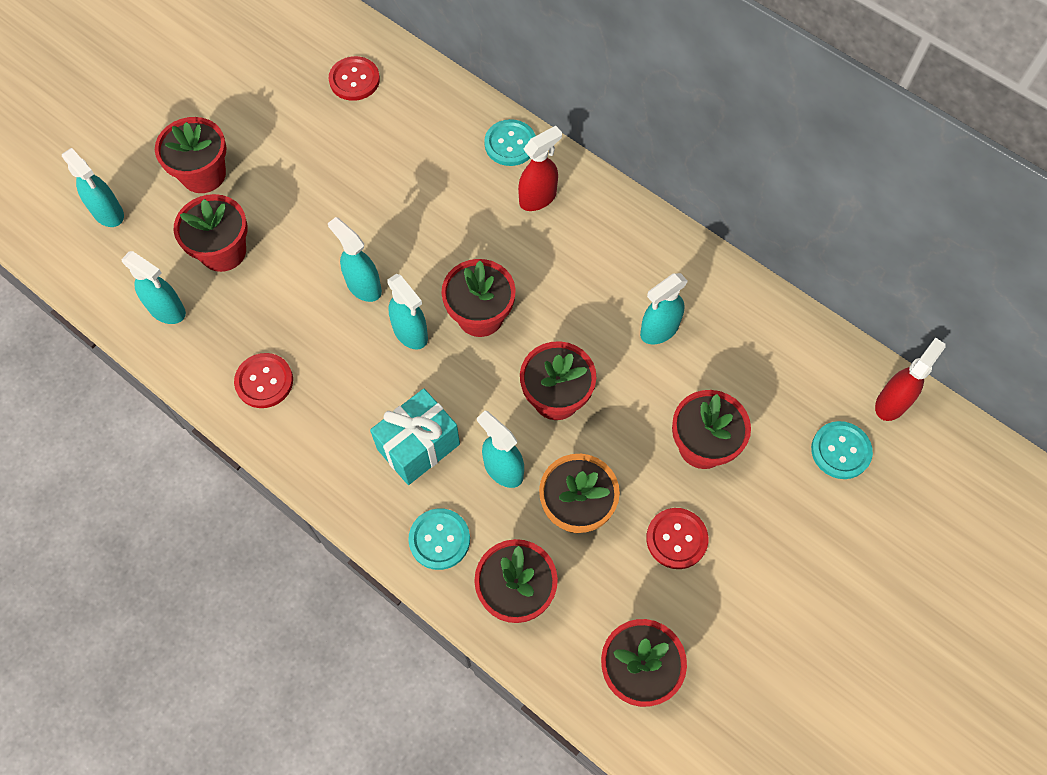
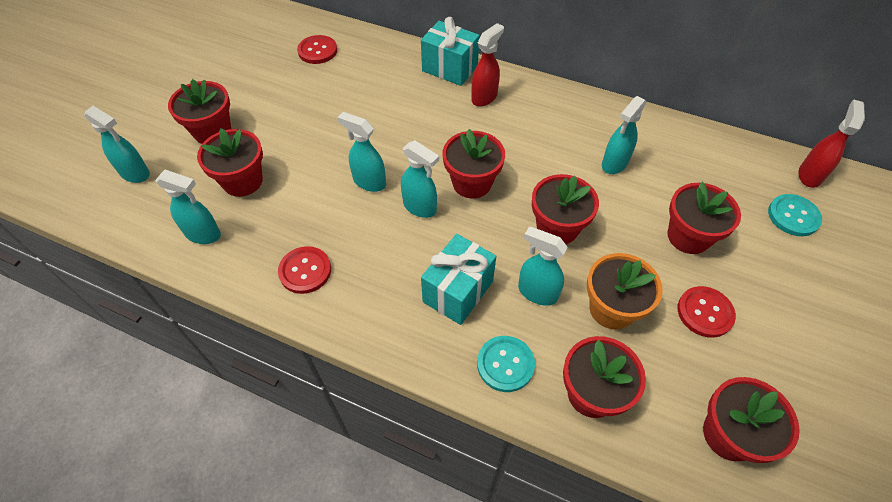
camera: 15 degrees left, 10 degrees down
(510, 144) = (450, 68): turquoise button -> turquoise gift

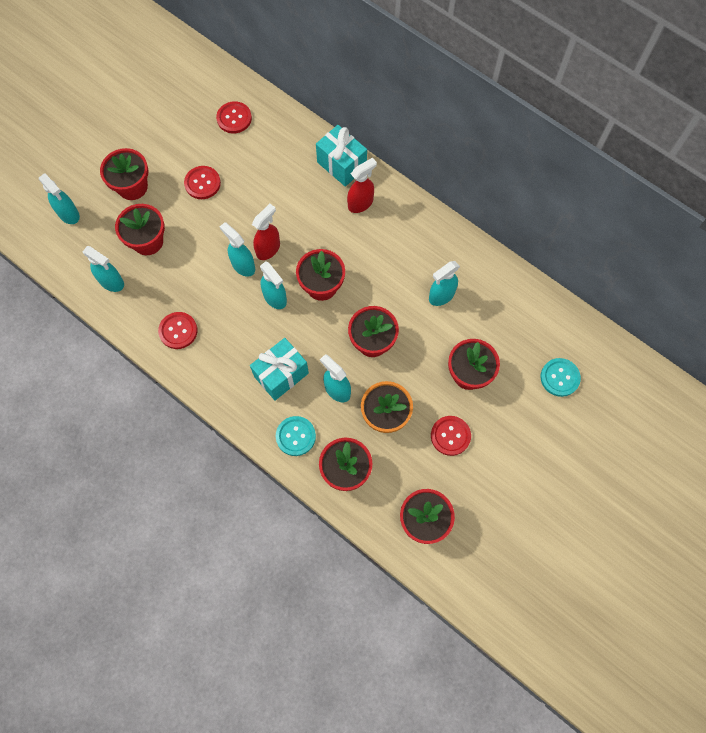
camera: 15 degrees right, 15 degrees up
(297, 113) = (202, 183): none -> red button
(809, 175) = (595, 345): red spray bottle -> red spray bottle (268, 249)

